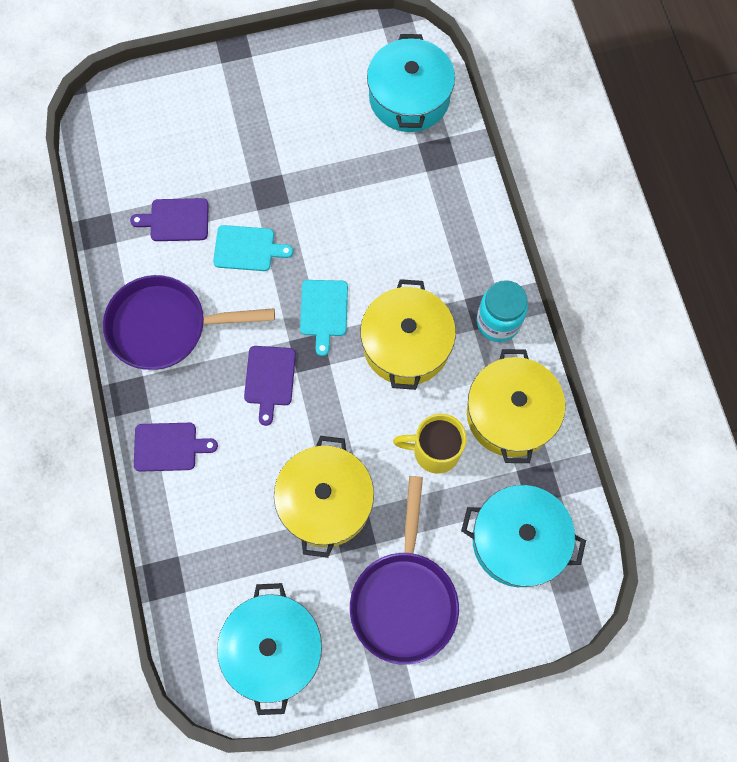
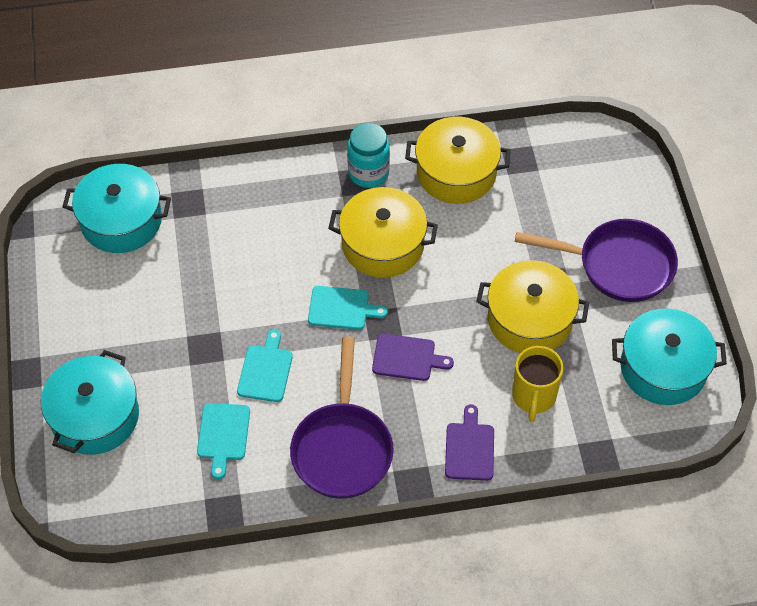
camera: 85 degrees left, 15 degrees down
(176, 220) = (223, 435): purple cutting board -> turquoise cutting board
(434, 451) = (487, 232): yellow mug -> yellow mug (533, 397)
(518, 540) = (569, 179): turquoise pot -> turquoise pot (95, 416)

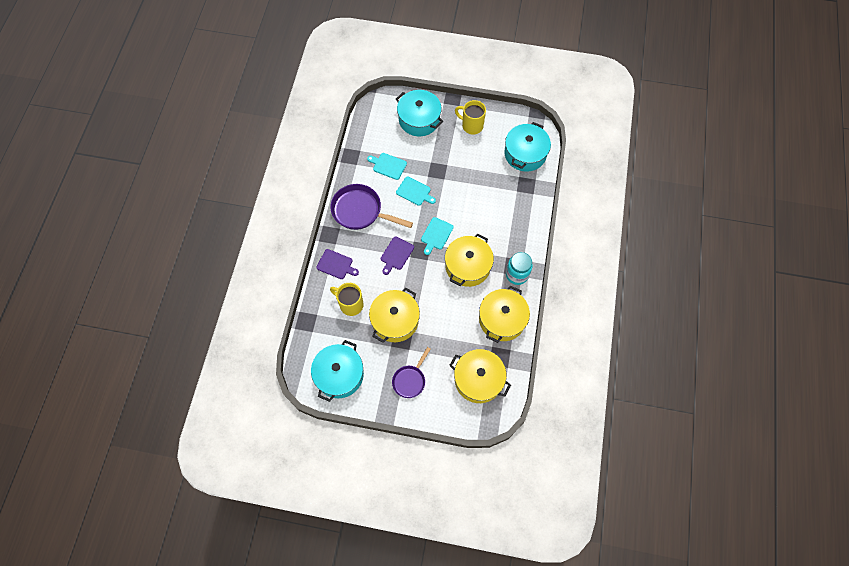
camera: 110 degrees right, 10 degrees up
(83, 322) = (471, 125): none -> yellow mug
(570, 176) = (478, 379): none -> yellow pot
(618, 265) = (410, 380): purple pan -> purple pan, size x0.60

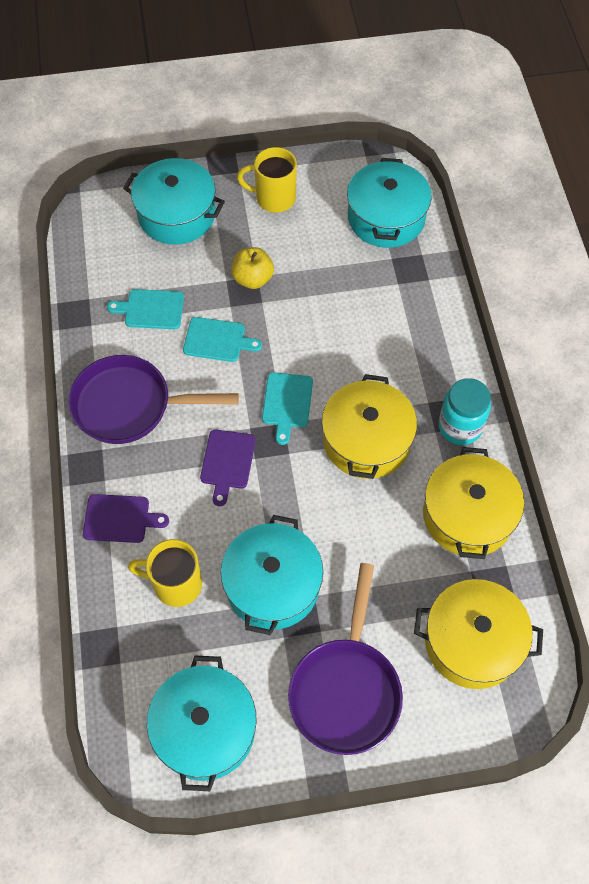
camera: 20 degrees left, 5 degrees down
(395, 320) = (272, 585): yellow pot -> turquoise pot
(410, 380) = (346, 690): purple pan -> purple pan, size x1.67
(444, 165) = (253, 279): none -> yellow apple

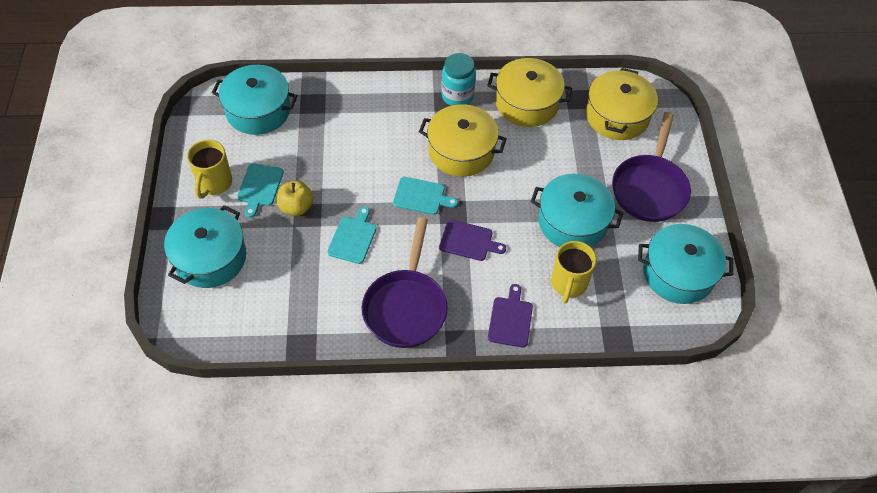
camera: 85 degrees left, 5 degrees down
(151, 309) = (310, 285): turquoise cutting board -> turquoise cutting board (260, 187)
(346, 690) = (649, 188): purple pan -> purple pan turned 90 degrees clockwise

